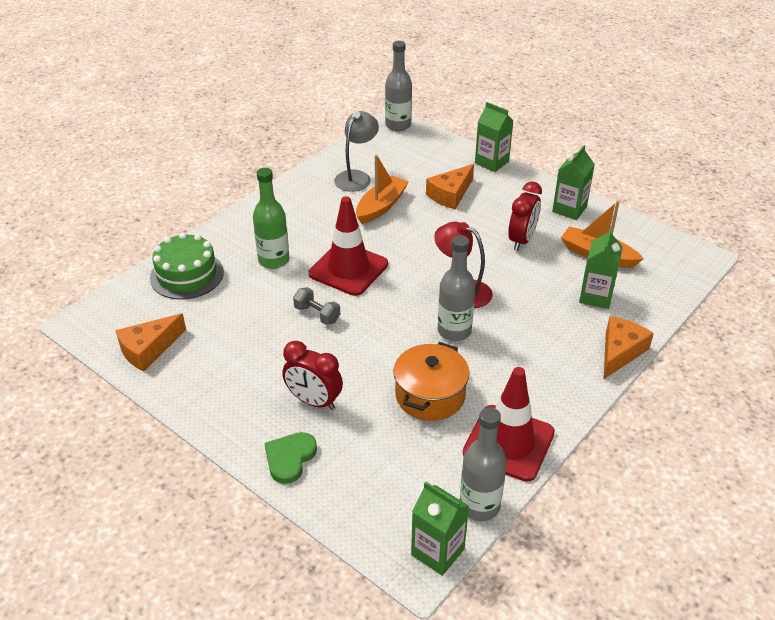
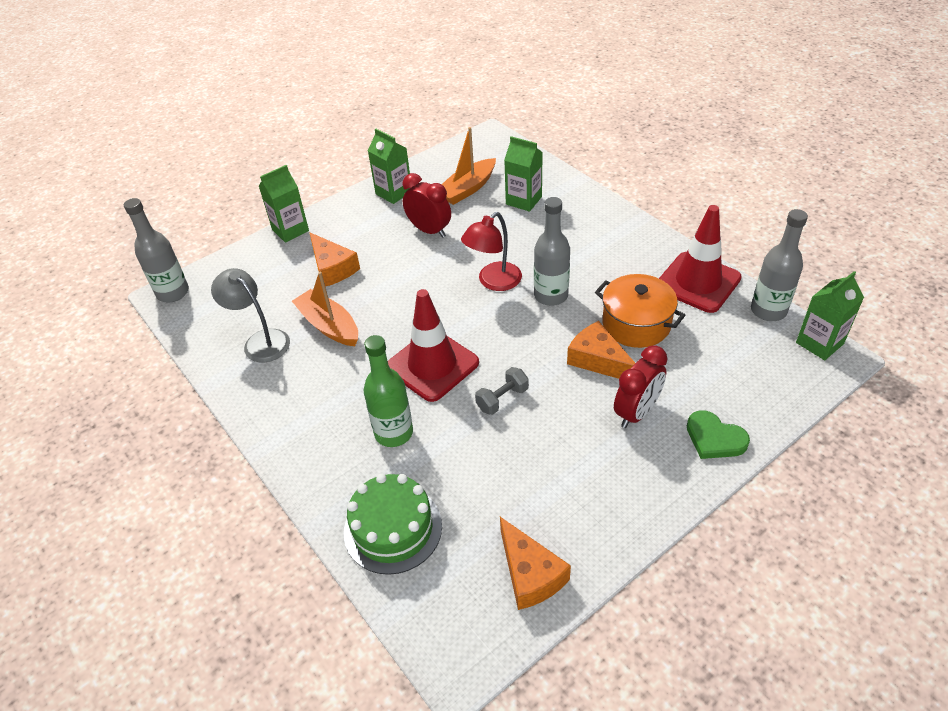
camera: 75 degrees left, 5 degrees up
(620, 352) = (596, 201): orange cheese -> orange cheese (598, 360)

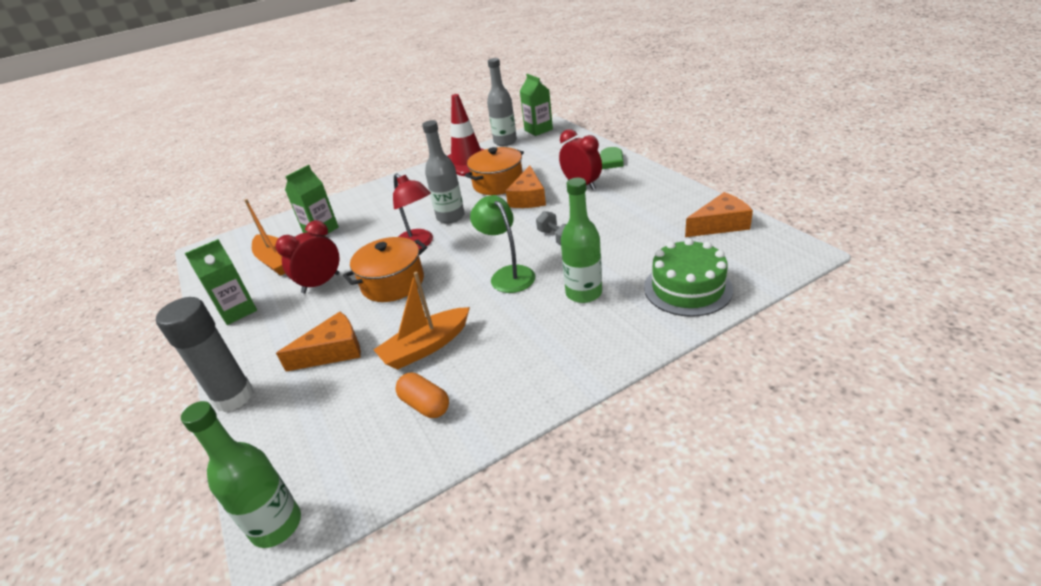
camera: 80 degrees left, 10 degrees down
(173, 293) = (276, 525): grey bottle -> green bottle
(260, 341) = (425, 405): grey lamp -> orange capsule
(290, 230) = (233, 397): green carton -> grey glue stick
(425, 280) = (393, 283): none -> orange pot
(432, 365) = (508, 274): red traffic cone -> green lamp
(598, 360) = (528, 198): orange cheese -> orange cheese turned 45 degrees counterclockwise

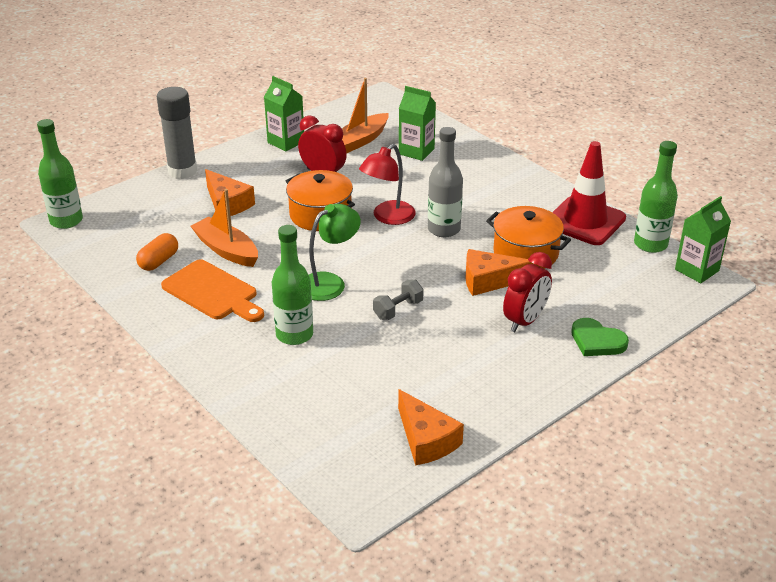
camera: 75 degrees right, 0 degrees up
(501, 353) = (212, 292): none -> orange cutting board
(505, 142) = (650, 244): grey bottle -> green bottle
(687, 288) = (297, 406): green cake -> none

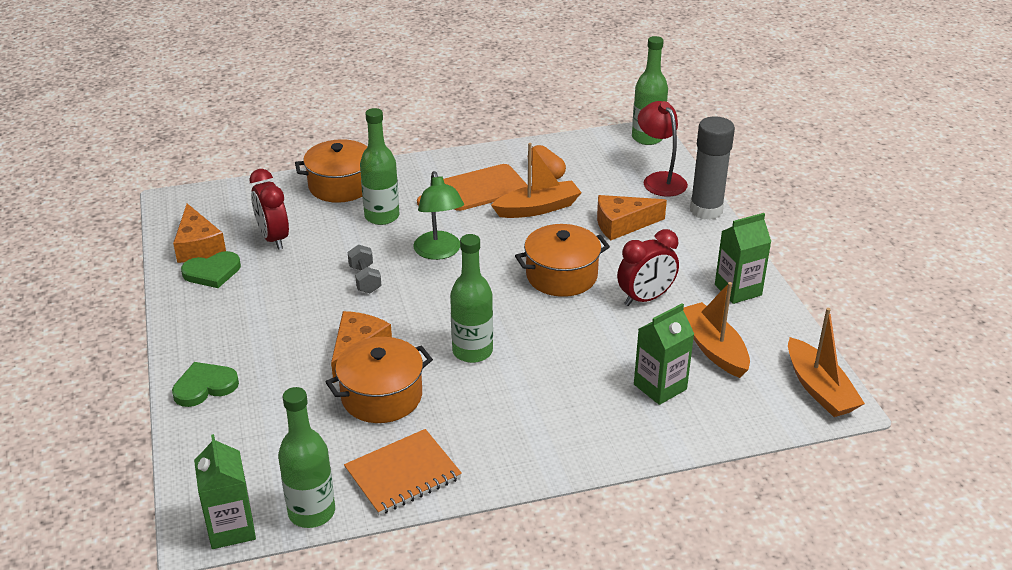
camera: 115 degrees right, 0 degrees up
(254, 383) = (341, 186): none -> orange pot
(372, 102) = (819, 389): none -> orange boat
(388, 217) = (524, 319): red lamp -> red lamp (660, 180)
(426, 439) = (198, 246): orange cheese -> orange cheese turned 105 degrees counterclockwise
(444, 229) = (472, 351): grey bottle -> green bottle
(458, 408) = (212, 272): none -> green heart
(525, 321) = (277, 351): red clock -> red clock (273, 238)
(585, 221) = (403, 474): red traffic cone -> orange notebook

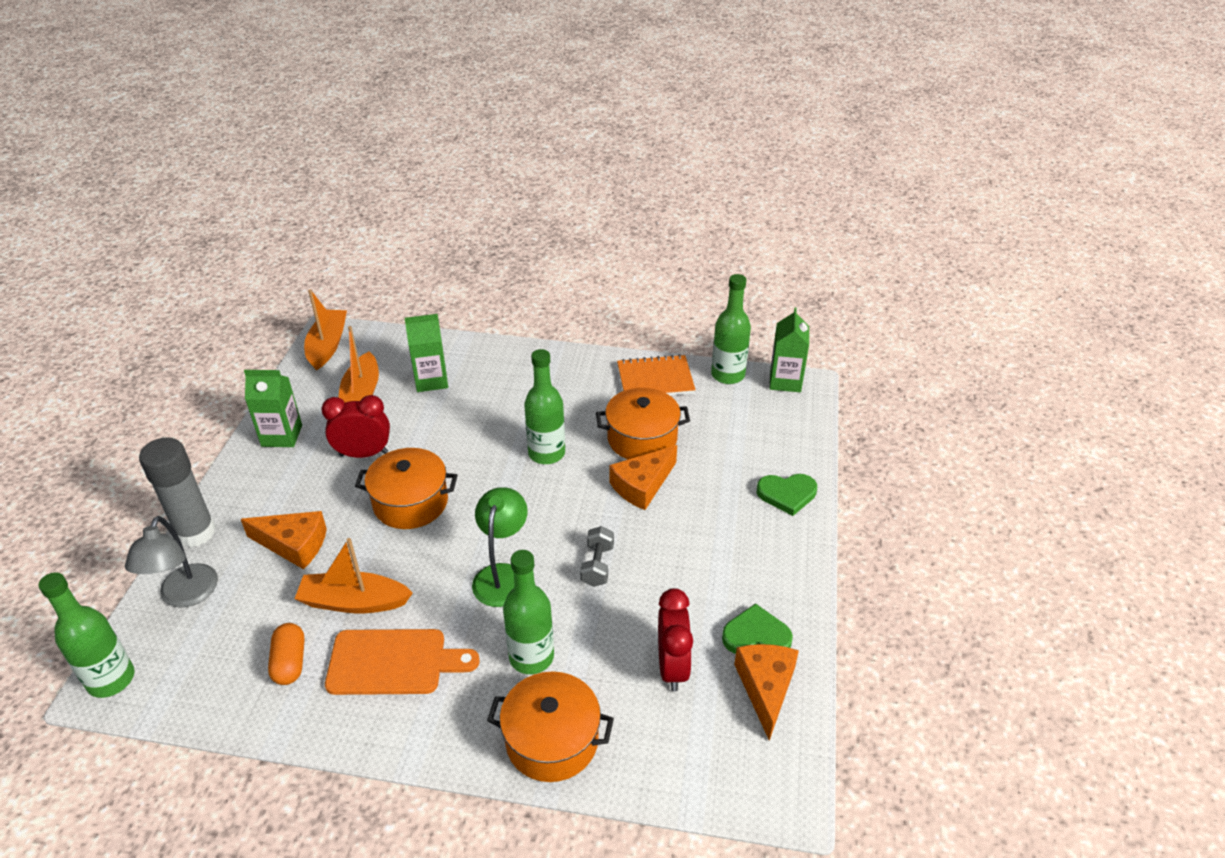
camera: 155 degrees left, 5 degrees up
(660, 180) = (185, 596): red lamp -> grey lamp

